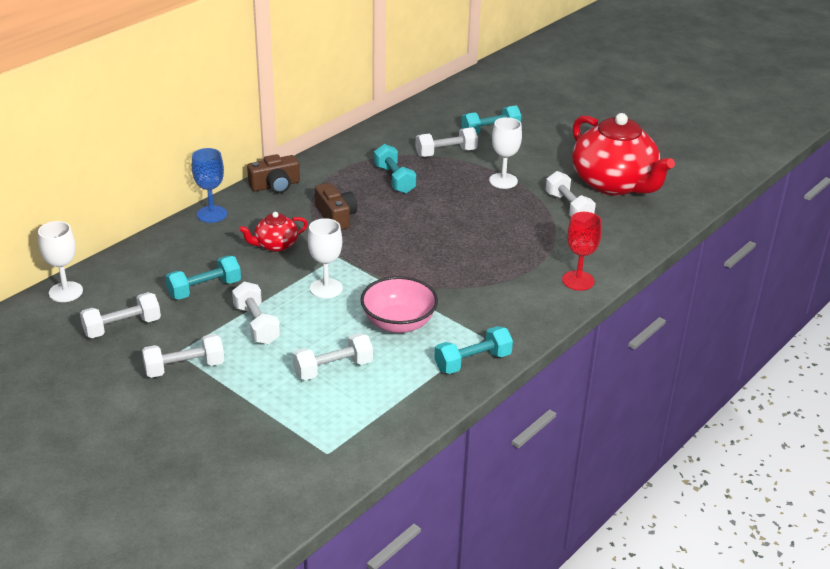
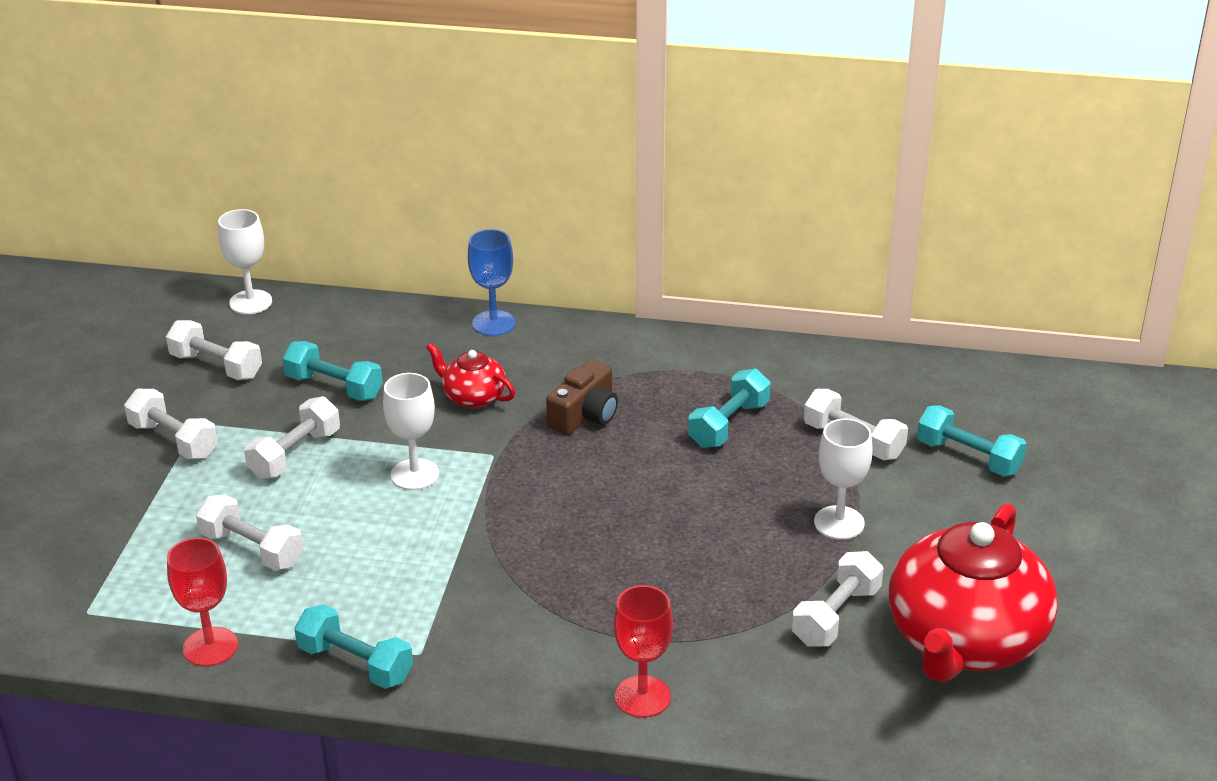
camera: 60 degrees right, 0 degrees up
(275, 185) = (606, 339): brown camera -> none
(398, 323) = (389, 564): pink bowl -> none
(409, 411) = (210, 647): none -> red goblet

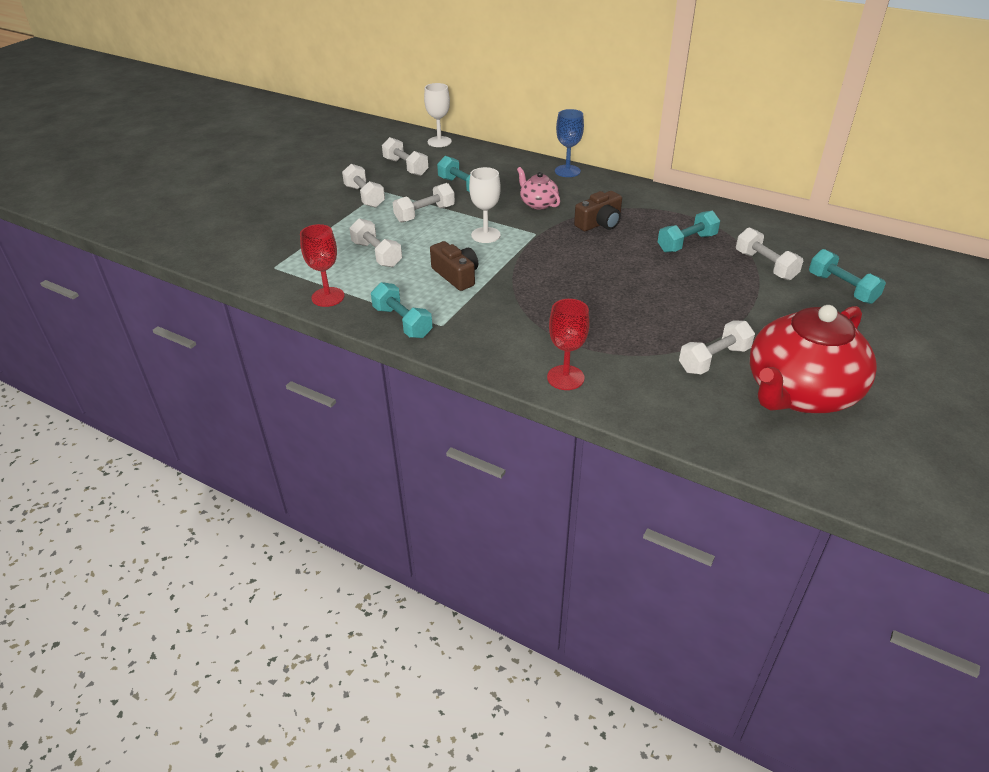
camera: 20 degrees right, 5 degrees up
(402, 560) = (456, 275): none -> brown camera
(473, 397) = (538, 203): red teapot -> pink teapot
(839, 523) = (737, 308): white goblet -> none

